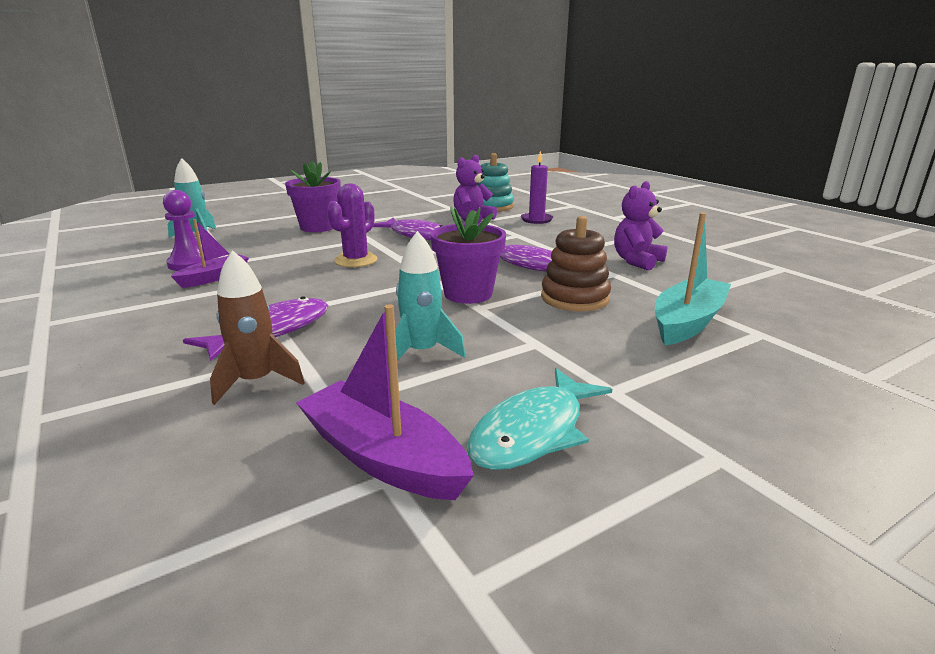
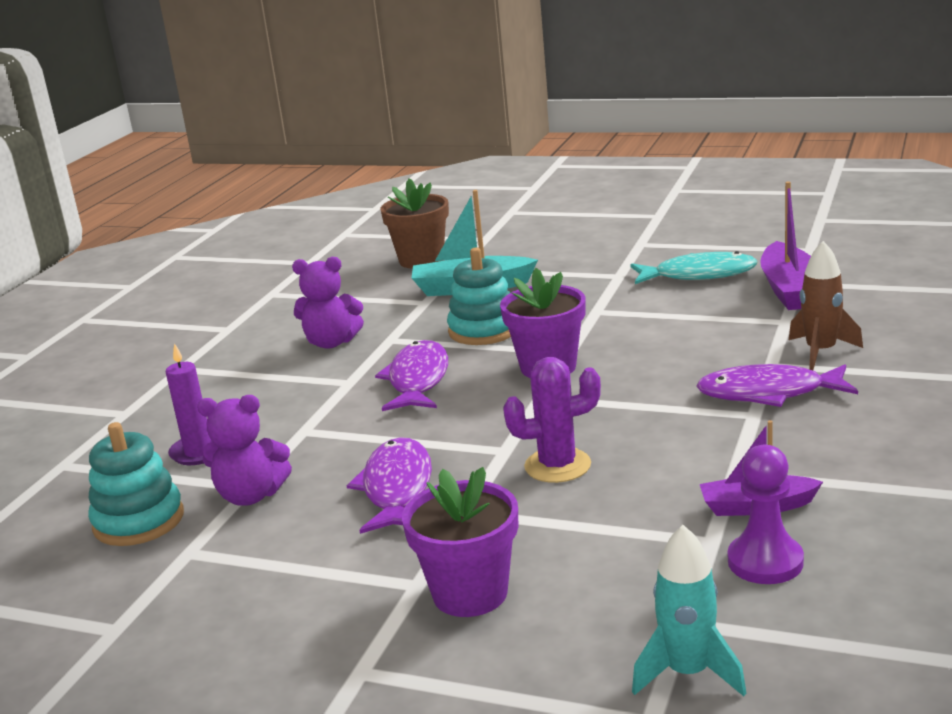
camera: 125 degrees left, 0 degrees up
(422, 352) = (680, 332): turquoise rocket -> none
(574, 298) = (484, 330): brown stacking toy -> turquoise stacking toy
(814, 328) = (421, 260): none -> brown flower pot

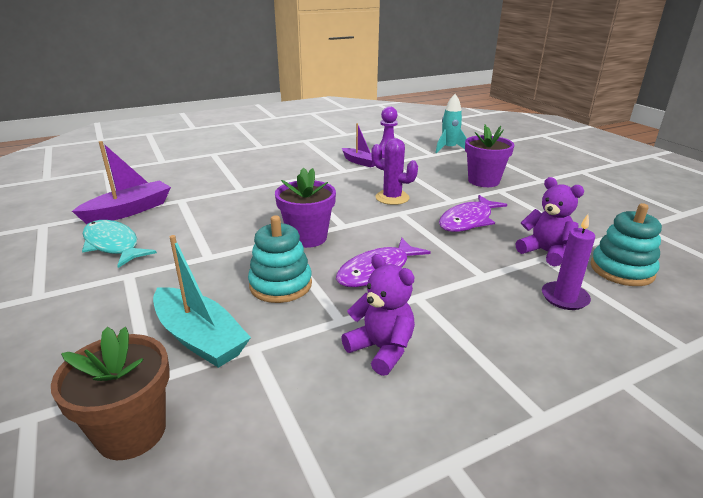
camera: 140 degrees left, 5 degrees up
(769, 393) = (271, 182): purple fish -> none
(821, 352) = (215, 184): brown rocket -> none

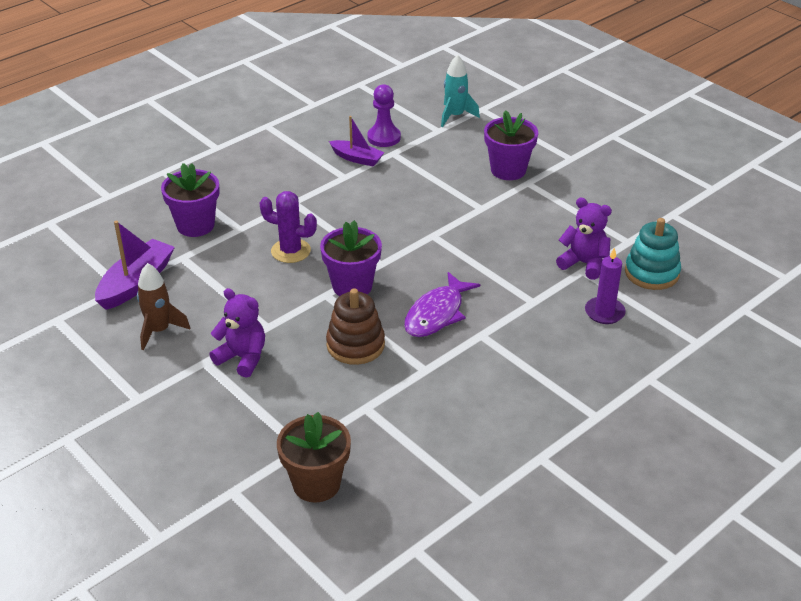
camera: 15 degrees left, 10 degrees up
(113, 245) = (159, 330): turquoise fish -> brown rocket
(199, 338) = (316, 407): turquoise boat -> none
(208, 183) = (195, 225): none -> purple flower pot
(280, 285) = (355, 345): turquoise stacking toy -> brown stacking toy
(381, 349) = (468, 388): purple teddy bear -> purple teddy bear (242, 358)
(392, 198) = (416, 214): purple cactus -> purple cactus (291, 251)
(468, 221) = (504, 235): purple fish -> none

